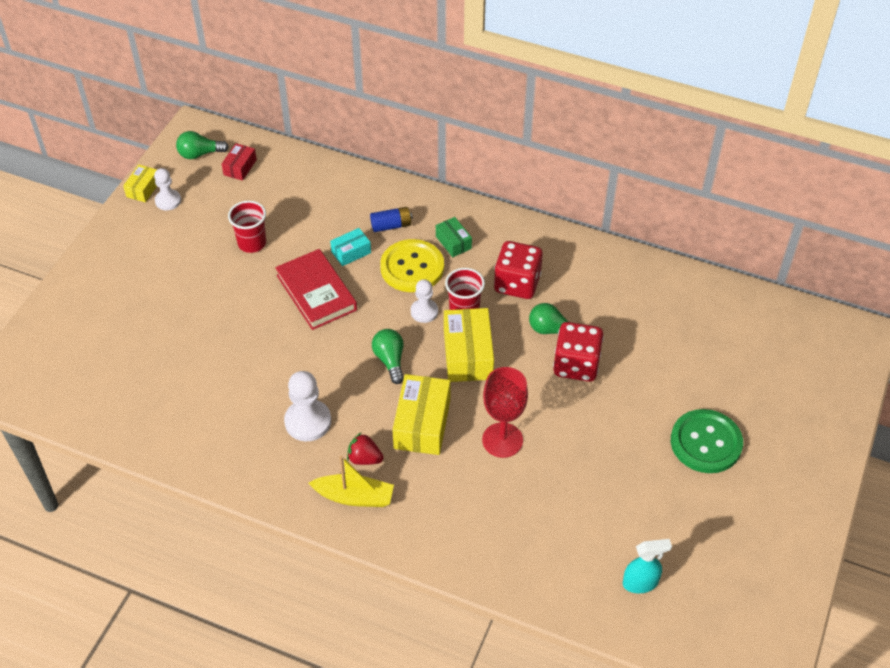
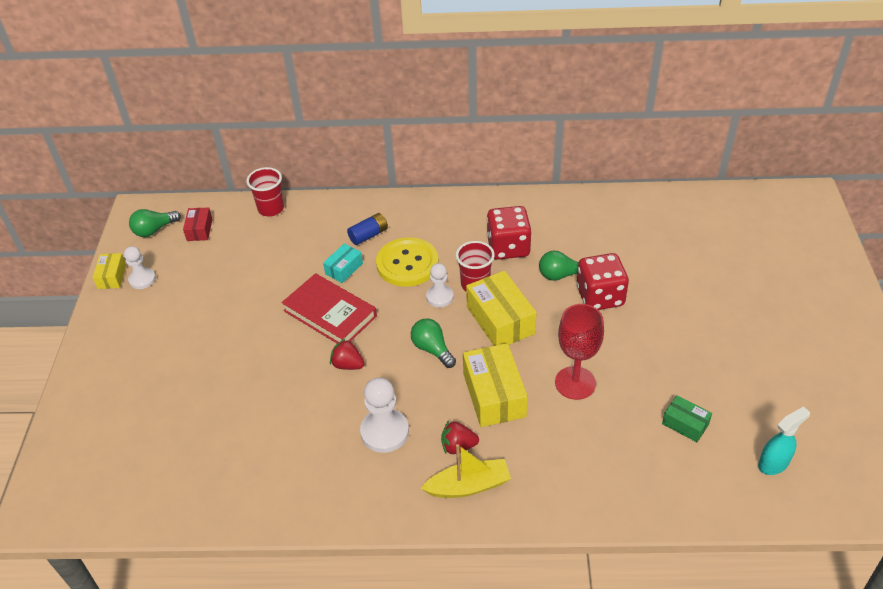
camera: 20 degrees left, 5 degrees down
(252, 243) = (245, 290): red cup -> red cup (271, 209)
(307, 348) = (348, 365): none -> red strawberry
(453, 242) = (432, 231): green box -> green box (685, 424)
(706, 443) = (748, 322): green button -> none

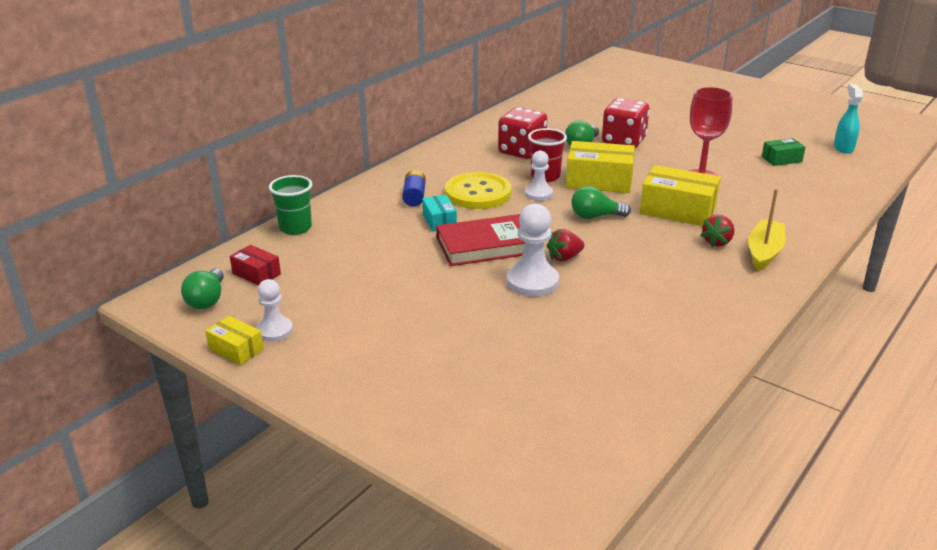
camera: 55 degrees left, 15 degrees down
(271, 209) = (295, 228): red cup -> green cup
(384, 432) = (666, 267): white pawn -> white pawn (532, 282)

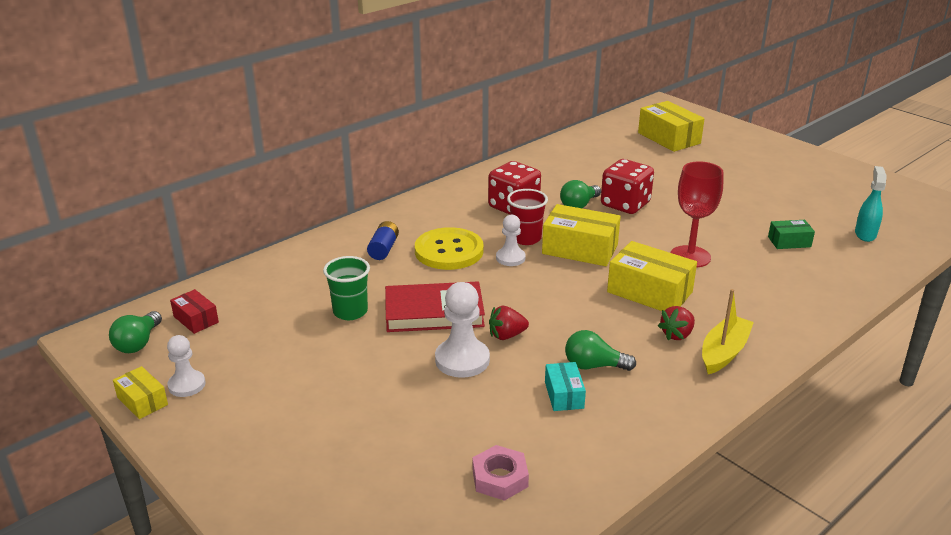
camera: 10 degrees right, 0 degrees up
(295, 228) = (254, 272): green cup -> green cup (350, 312)
(439, 221) = (397, 279): turquoise box -> turquoise box (564, 395)
(595, 216) = (559, 290): green light bulb -> green light bulb (594, 366)
(612, 374) = (500, 478): none -> pink nut
(638, 84) = (669, 138): none -> yellow box

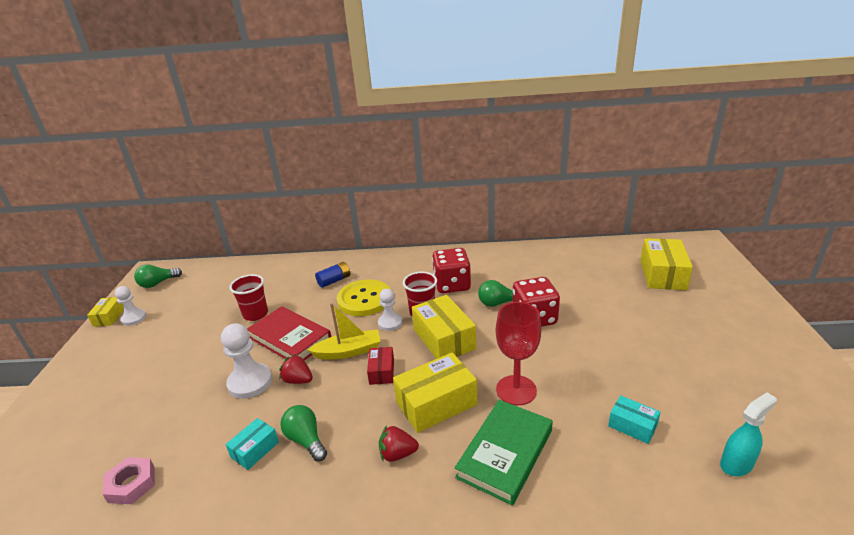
camera: 45 degrees right, 0 degrees up
(196, 319) = (195, 282): red box -> red box (381, 371)
(350, 312) = (255, 314): green cup -> red cup
(649, 292) = (436, 403): yellow box -> yellow box turned 75 degrees clockwise
(724, 352) = (406, 496): yellow boat -> yellow boat (349, 351)
(743, 295) = (505, 453): none -> green book
(789, 242) = (632, 426): green box -> turquoise box

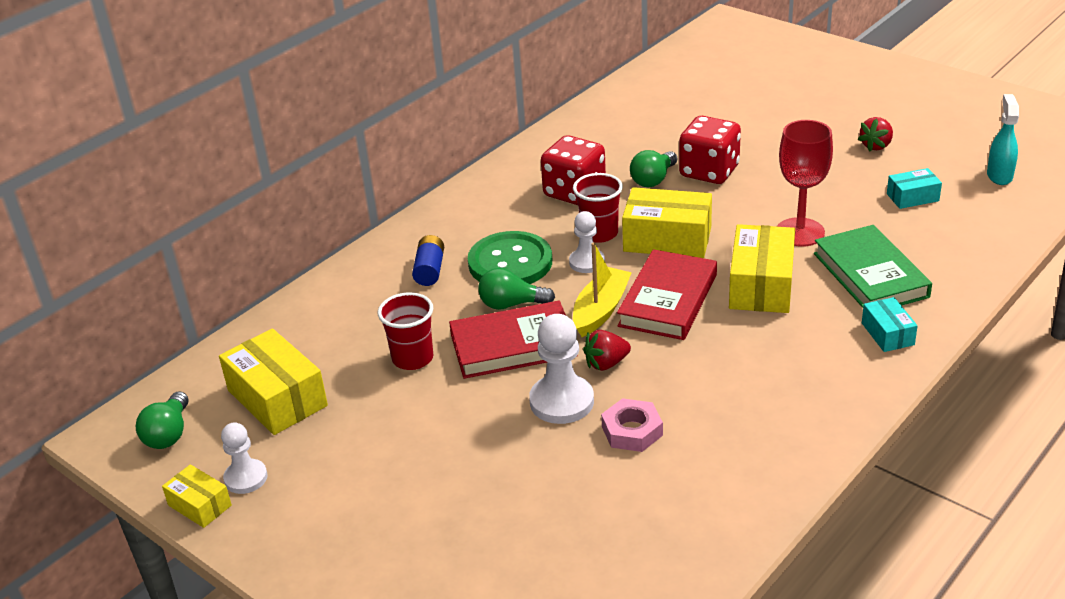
camera: 50 degrees left, 5 degrees up
(132, 484) = (639, 537): pink nut -> pink nut (632, 431)
(255, 450) = (689, 428): turquoise box -> turquoise box (887, 334)
(306, 440) = (715, 388): green light bulb -> green light bulb (511, 304)
(364, 299) = (510, 262): yellow button -> green button
(381, 371) = (668, 300): red box -> red book
(397, 454) = (803, 335): red strawberry -> red strawberry (876, 146)
(662, 274) = (744, 71): yellow box -> yellow box (277, 398)

